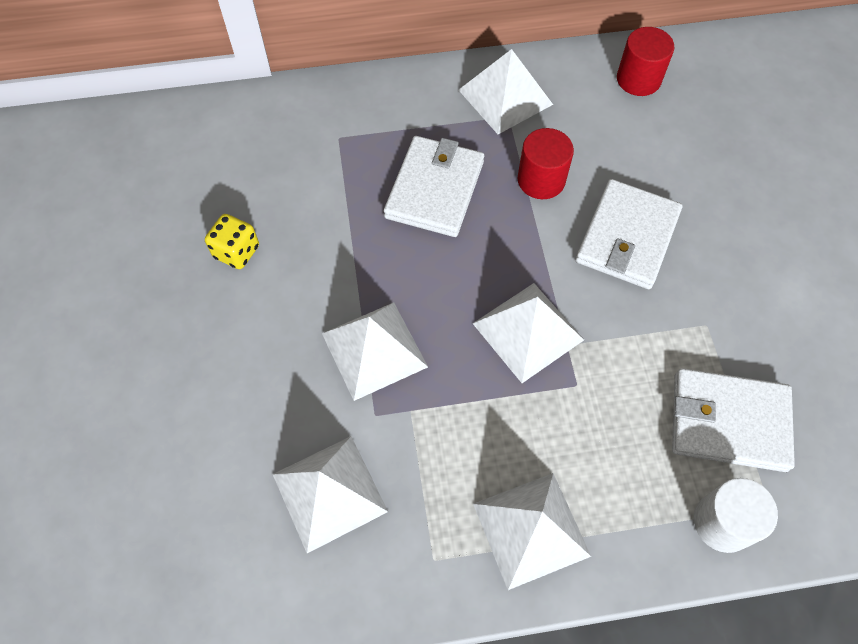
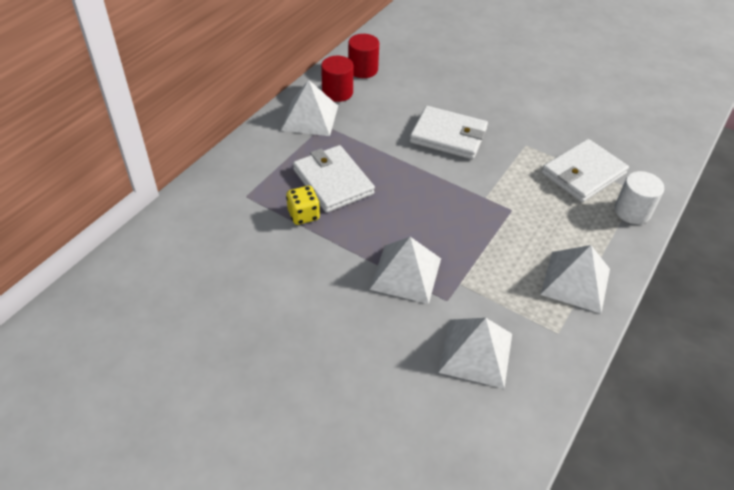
camera: 50 degrees left, 15 degrees down
(236, 252) = (266, 292): yellow dice -> yellow dice (303, 215)
(528, 331) = (462, 206): white pyramid -> none
(541, 180) = (378, 140): red cylinder -> red cylinder (337, 92)
(627, 237) = (448, 136): white wallet -> white wallet turned 45 degrees counterclockwise

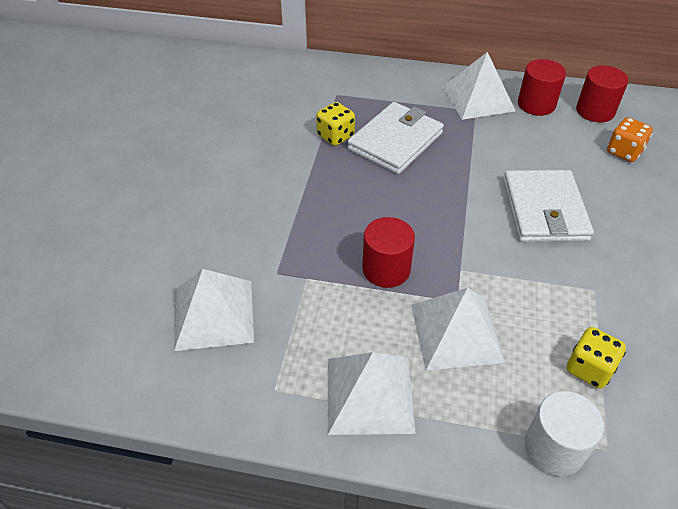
camera: 70 degrees right, 0 degrees up
(405, 273) = (298, 229): white pyramid -> white pyramid (456, 332)
(412, 77) = (624, 152): none -> orange dice
(469, 235) = (386, 269): none -> red cylinder
(583, 173) = (589, 368): white wallet -> yellow dice

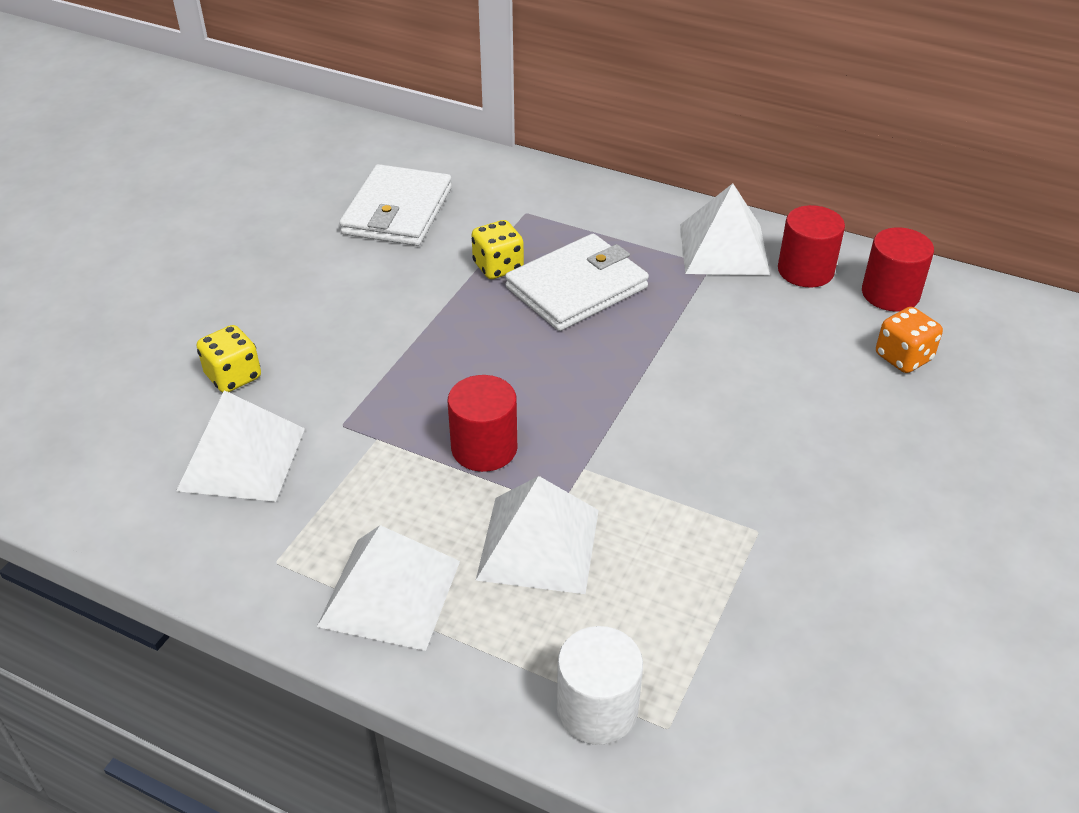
camera: 15 degrees right, 5 degrees down
(544, 210) = (741, 414): white wallet -> white wallet (397, 211)
(589, 368) = (696, 626): yellow dice -> yellow dice (233, 376)

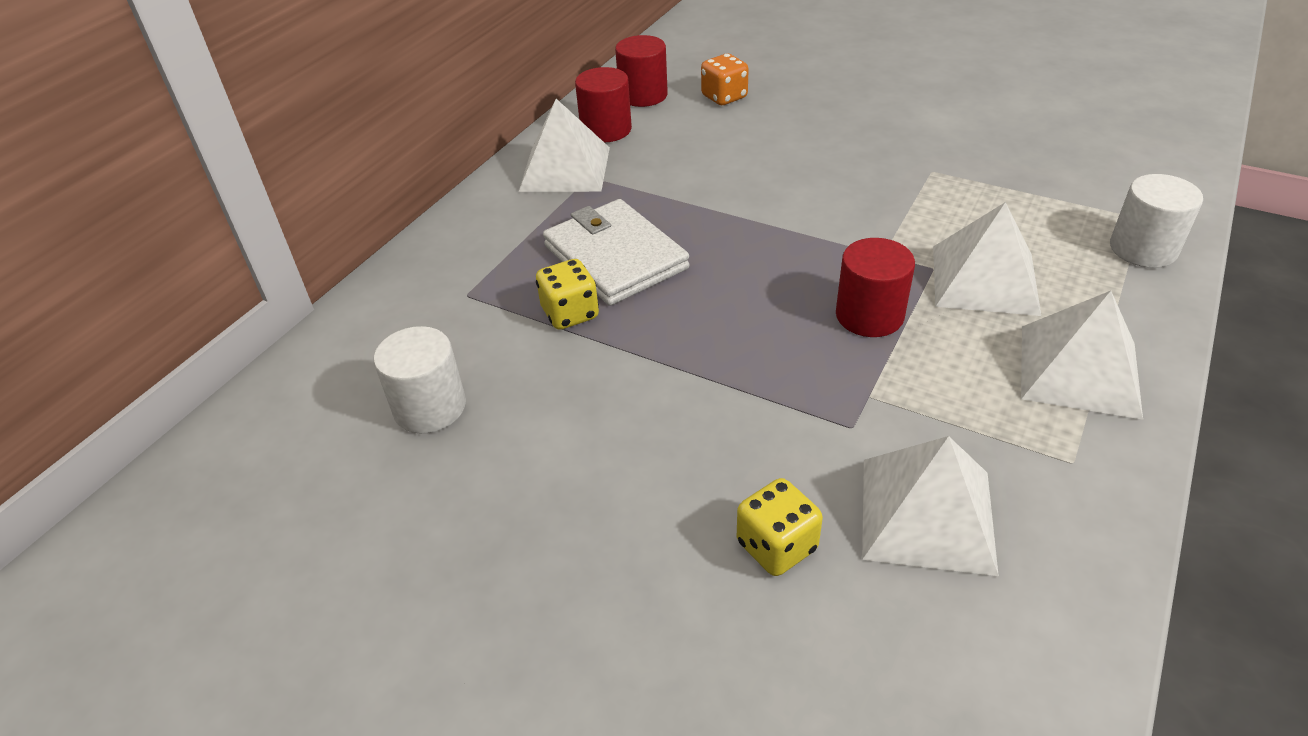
camera: 85 degrees left, 0 degrees up
(397, 211) = (430, 407): white wallet -> white cylinder

